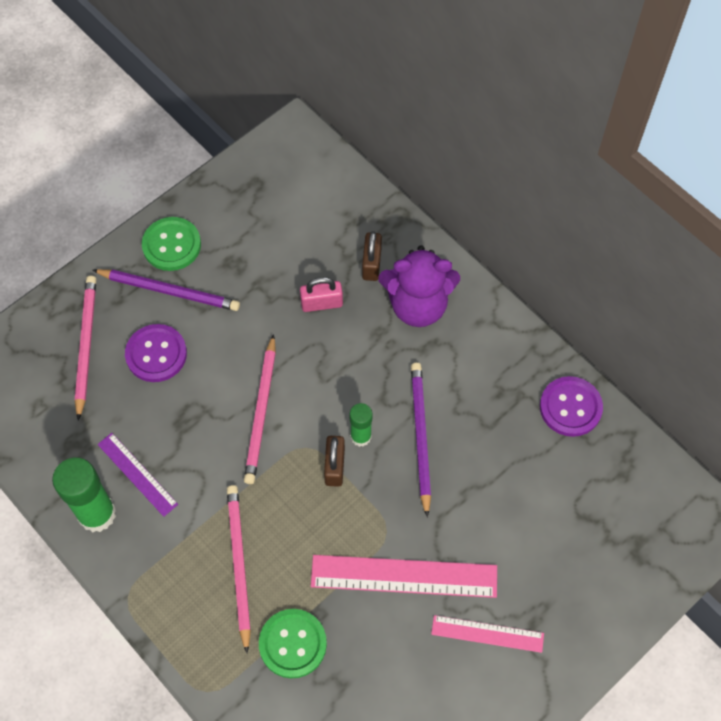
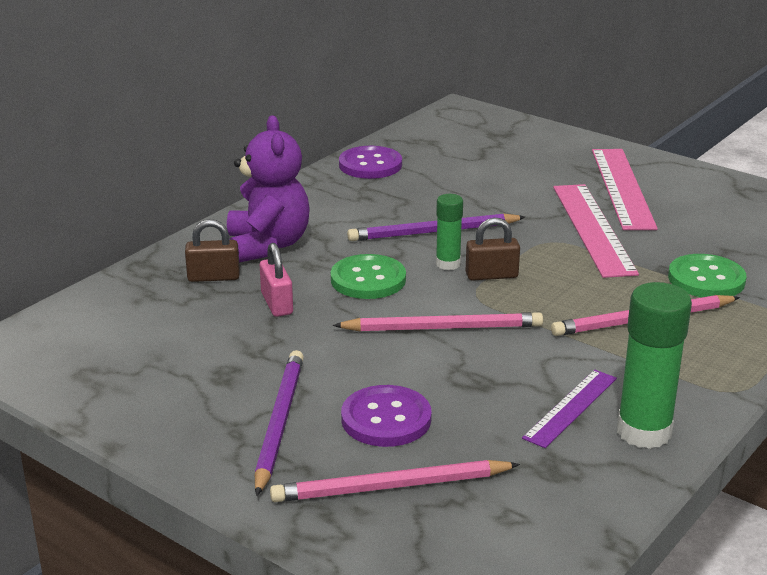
camera: 100 degrees left, 35 degrees down
(171, 245) = (198, 432): green button -> green button (368, 279)
(487, 634) = (622, 188): pink ruler -> pink ruler, size x1.70

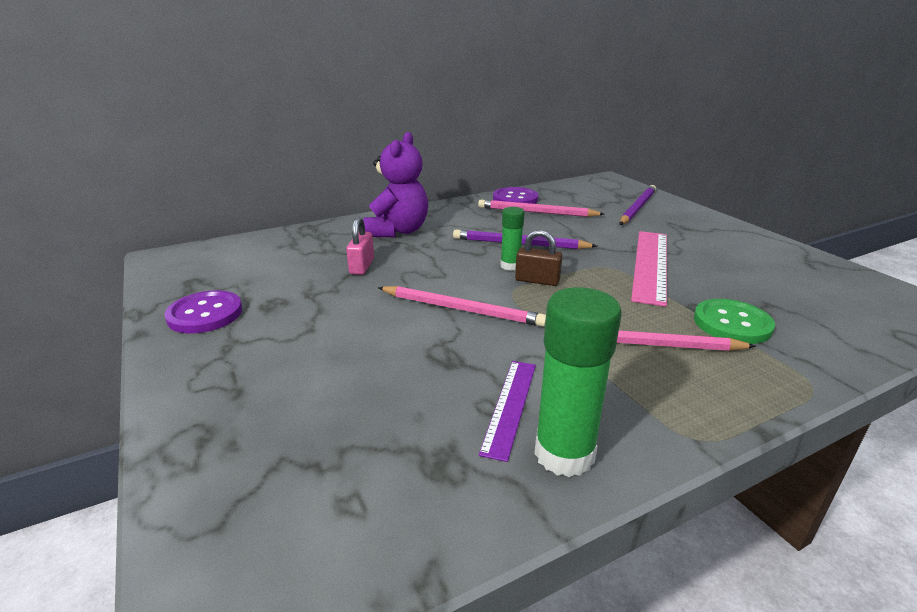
camera: 25 degrees right, 0 degrees up
(213, 277) = (342, 242): brown padlock -> none
(279, 423) = (263, 348): purple pencil -> purple pencil (637, 208)
(368, 279) = (441, 264): green button -> none
(386, 419) = (343, 369): purple button -> purple button (205, 314)
(391, 487) = (280, 432): pink pencil -> pink pencil (536, 212)
(570, 408) = (510, 406): purple ruler -> purple ruler turned 45 degrees counterclockwise
(622, 188) = (698, 242): pink ruler -> none

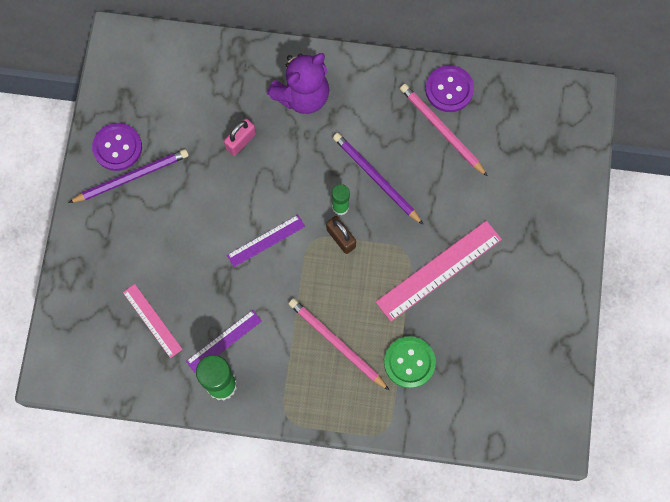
camera: 35 degrees right, 45 degrees up
(378, 436) = (152, 320): none -> pink ruler
(462, 309) = (266, 241): pink pencil -> purple ruler
(637, 208) = (538, 177): purple pencil -> purple pencil (131, 177)

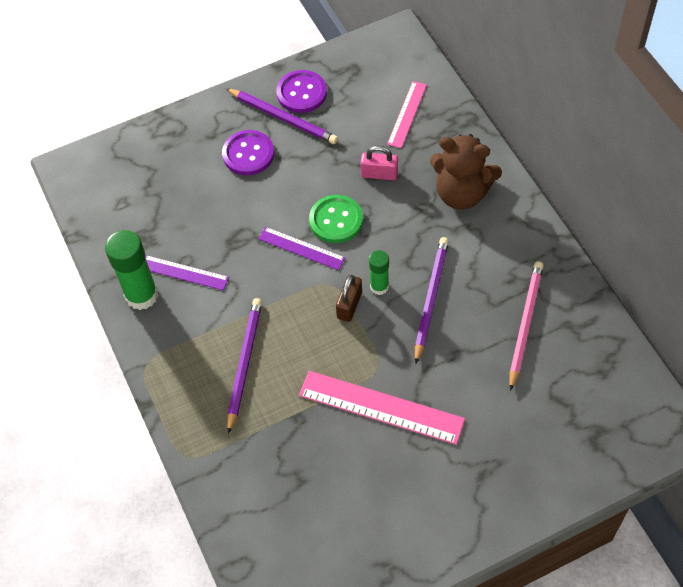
camera: 60 degrees right, 15 degrees down
(152, 320) = (165, 209): pink ruler -> pink ruler (407, 114)
(302, 95) = (461, 193): purple teddy bear -> brown teddy bear
(336, 344) = (244, 363): pink pencil -> purple pencil
(409, 362) = (269, 437): green button -> green button (336, 220)
(449, 89) = (571, 306): purple button -> purple button (248, 154)

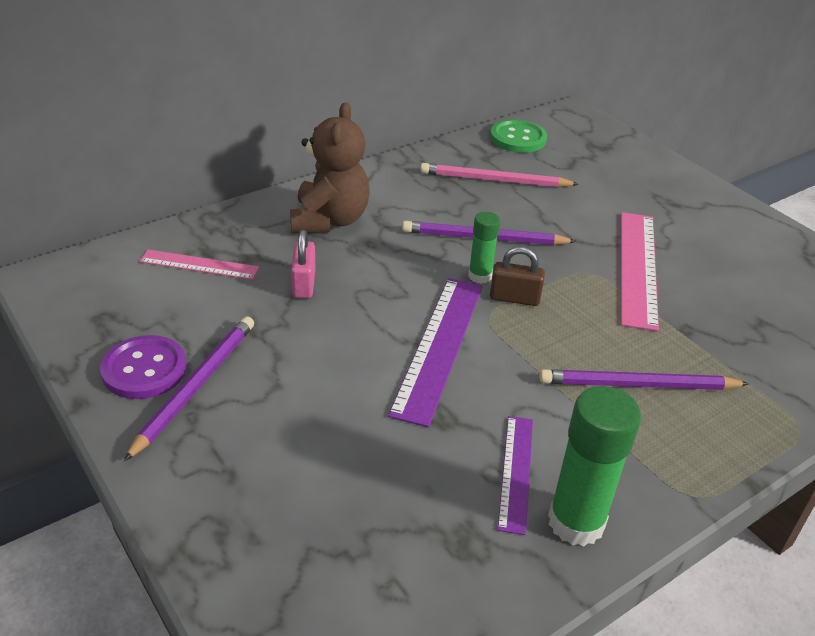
camera: 105 degrees left, 20 degrees down
(248, 154) = (271, 420): purple button -> none
(301, 248) = (439, 346): purple ruler -> purple ruler, size x1.70
(336, 220) = (386, 317): green button -> green button (518, 138)

